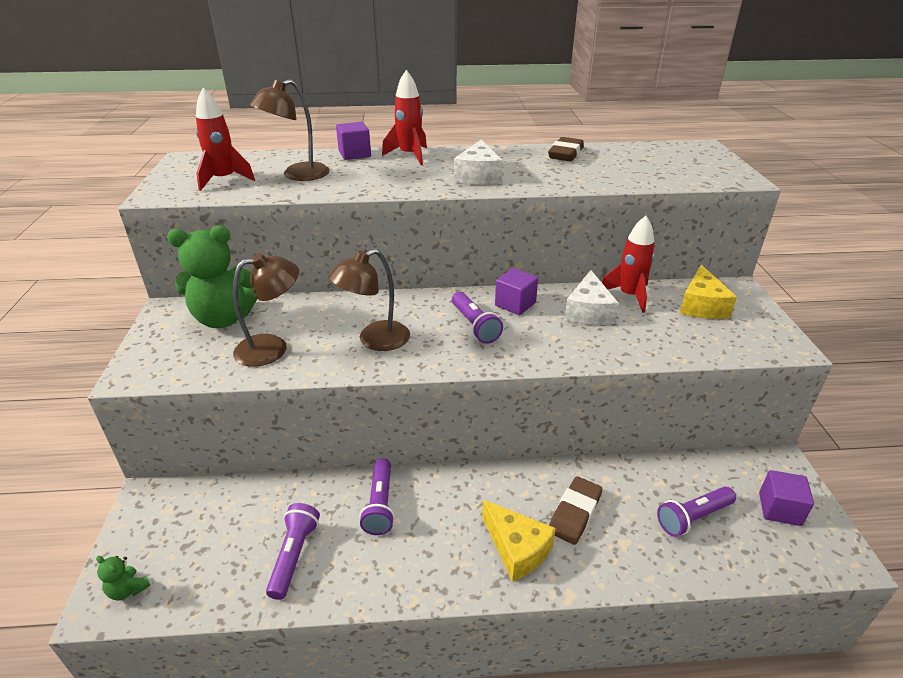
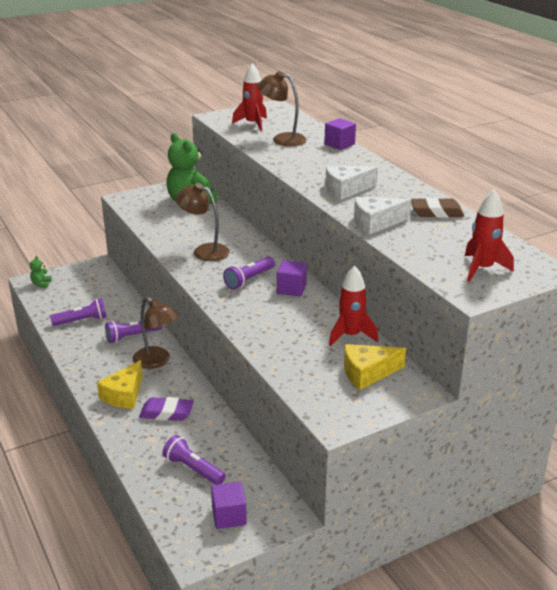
camera: 65 degrees right, 5 degrees down
(272, 348) = (173, 224): brown lamp -> brown lamp (157, 361)
(409, 156) = (358, 160): red rocket -> red rocket (482, 269)
(575, 513) = (166, 413): brown eraser -> purple eraser
(588, 311) = (308, 321): white cheese -> white cheese (376, 223)

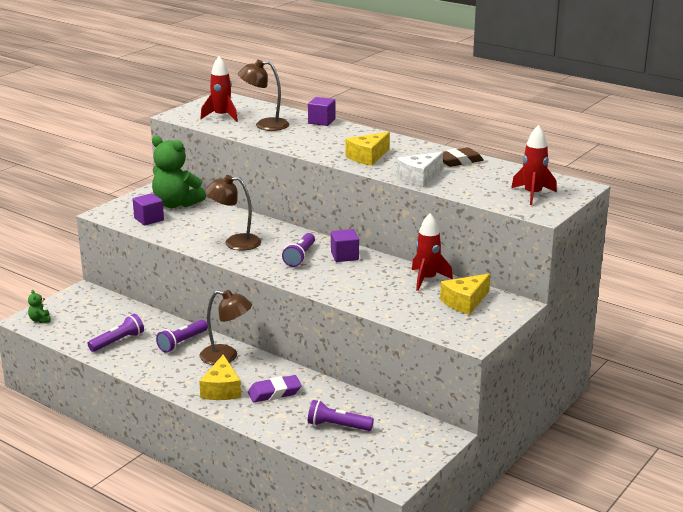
camera: 25 degrees left, 5 degrees down
(229, 516) = (397, 449): purple cube -> purple cube (149, 219)
(346, 190) = (368, 157): white cheese -> yellow cheese

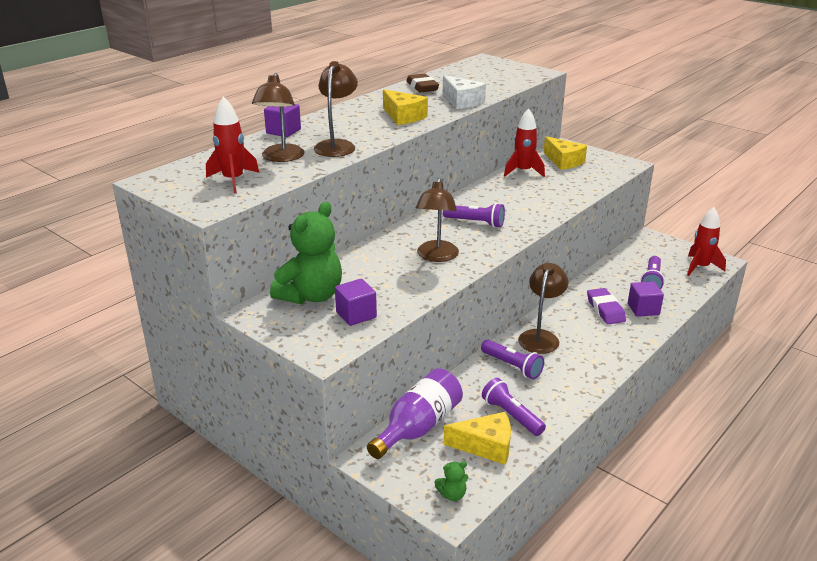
camera: 85 degrees left, 5 degrees up
(111, 306) = (418, 427): none -> purple bottle
(221, 389) = (605, 339): yellow cheese -> yellow cheese (486, 446)
(292, 139) = (337, 145): none -> brown lamp
(344, 256) = (474, 202): purple cube -> purple cube (643, 309)
(532, 194) = (502, 72): red rocket -> red rocket (700, 267)

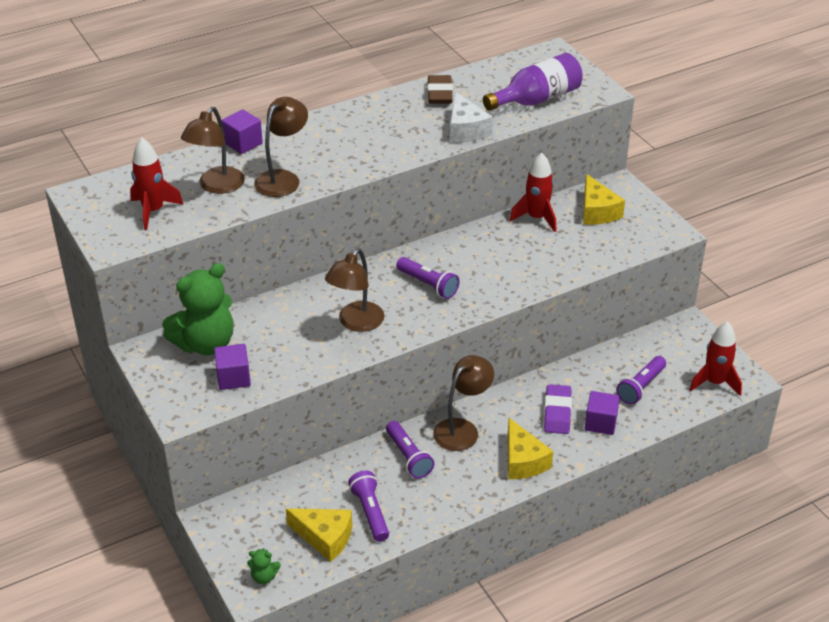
camera: 20 degrees right, 10 degrees up
(403, 116) = (382, 144): yellow cheese -> yellow cheese (523, 461)
(418, 427) = (274, 500): purple bottle -> purple bottle (536, 100)

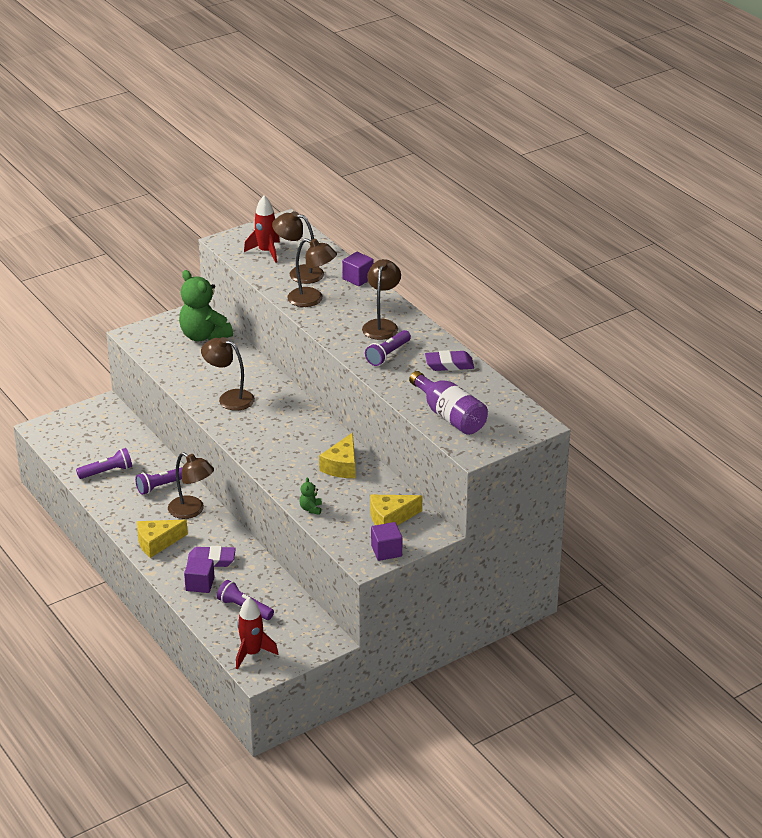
camera: 85 degrees right, 5 degrees down
(233, 378) = (168, 351): purple cube -> purple cube (386, 551)
(264, 577) = (51, 431): green teddy bear -> green teddy bear (311, 509)
(325, 538) = (84, 453): yellow cheese -> yellow cheese (342, 466)
(352, 132) = (381, 325): none -> brown lamp
(428, 285) = (277, 429): purple flashlight -> purple flashlight (388, 354)
(439, 94) = (449, 364): brown eraser -> purple eraser
(466, 130) = (394, 380): white cheese -> none
(536, 218) = (375, 483): red rocket -> none

